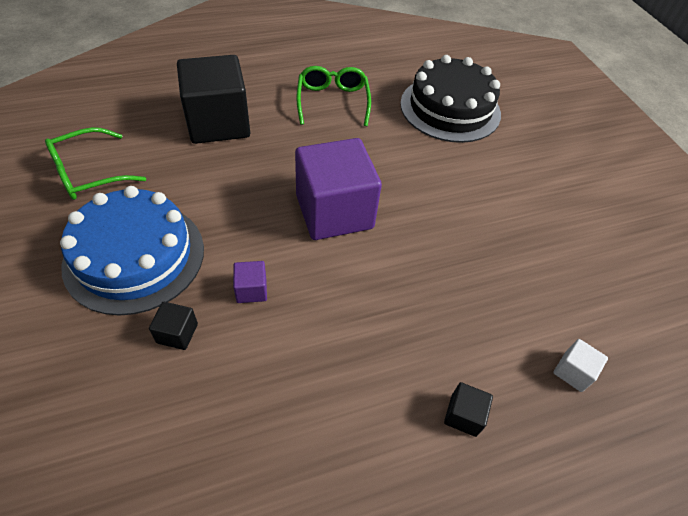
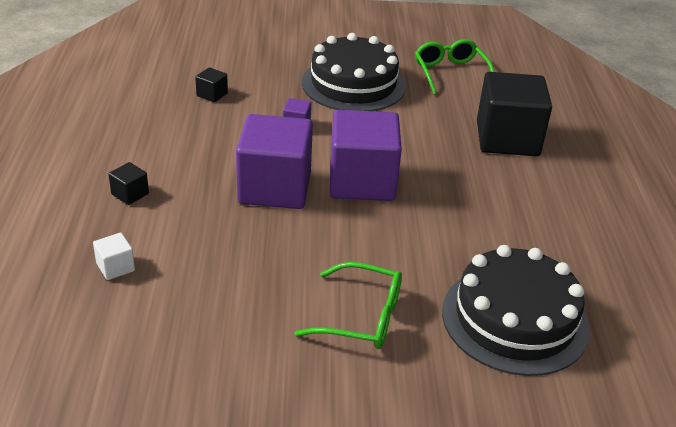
camera: 110 degrees right, 15 degrees down
(135, 256) = (353, 84): blue cake -> black cake
(177, 333) = (276, 93): black cube -> black cube (212, 94)
(332, 101) = (538, 219): green glasses -> green glasses (361, 317)
(379, 277) = (275, 188): none -> purple cube

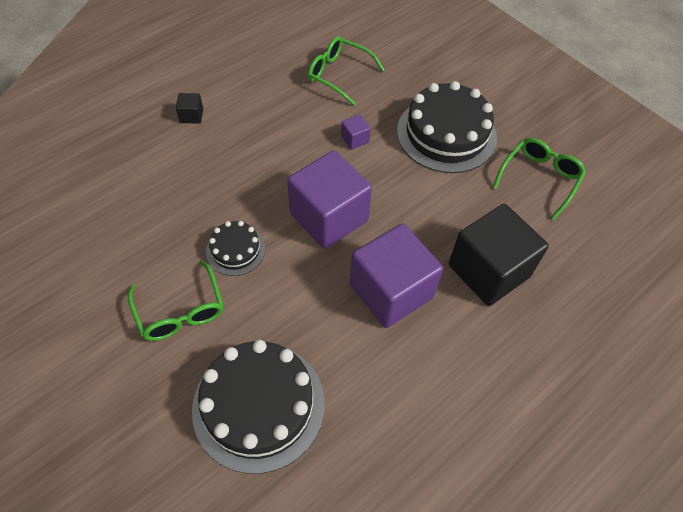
camera: 50 degrees right, 20 degrees up
(115, 267) = (119, 160): white cube -> none
(212, 94) = (339, 75): black cube -> green glasses
(275, 188) = (270, 177): purple cube -> purple cube (391, 291)
(332, 249) = (235, 250): none -> black cake

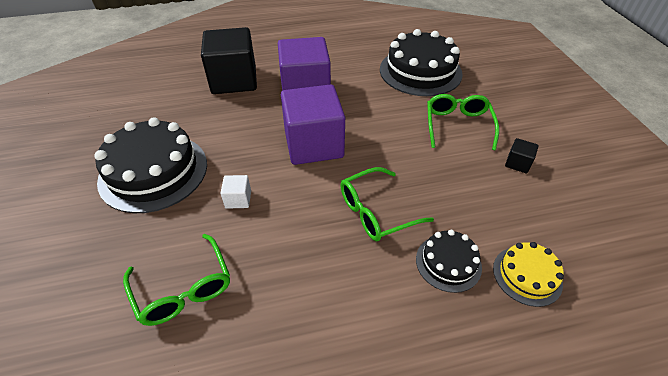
camera: 150 degrees left, 10 degrees down
(97, 167) = (527, 275): none -> yellow cake
(191, 116) = (398, 304): black cube -> black cube (517, 163)
(235, 250) = (402, 148): black cake -> black cake (448, 263)
(355, 139) = (238, 199): purple cube -> white cube
(539, 179) = (131, 113): green glasses -> green glasses (376, 212)

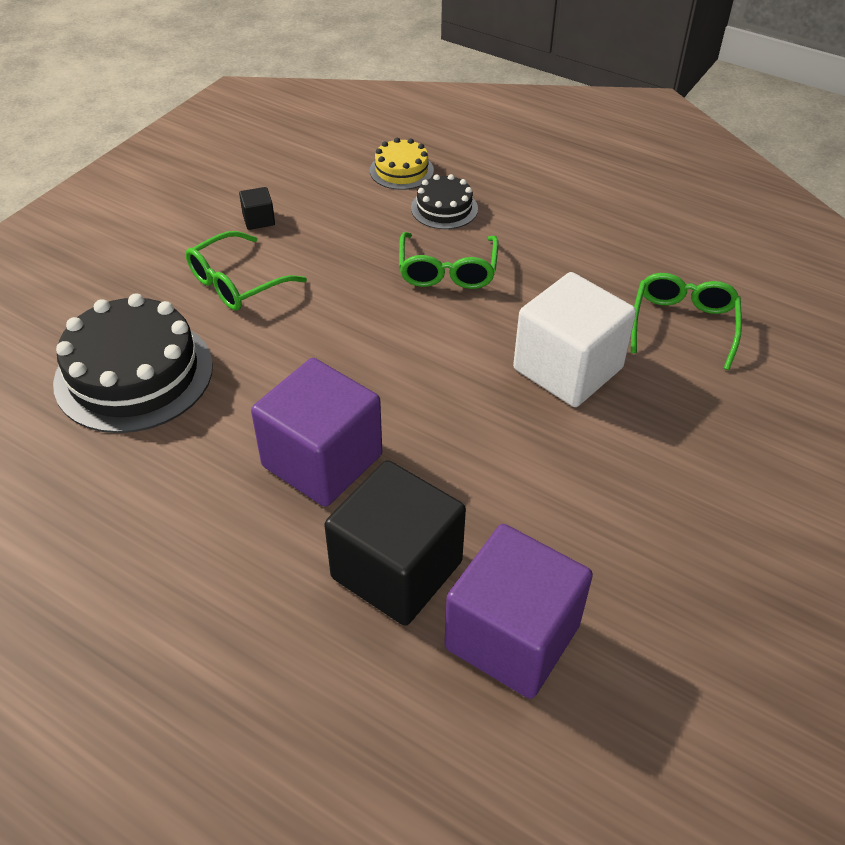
camera: 135 degrees left, 0 degrees up
(153, 172) = (643, 472): black cake -> none
(238, 199) = (568, 368): white cube -> white cube, size x2.47
(314, 144) = (417, 372): purple cube -> purple cube (512, 636)
(376, 212) = (447, 271): green glasses -> green glasses turned 75 degrees clockwise

